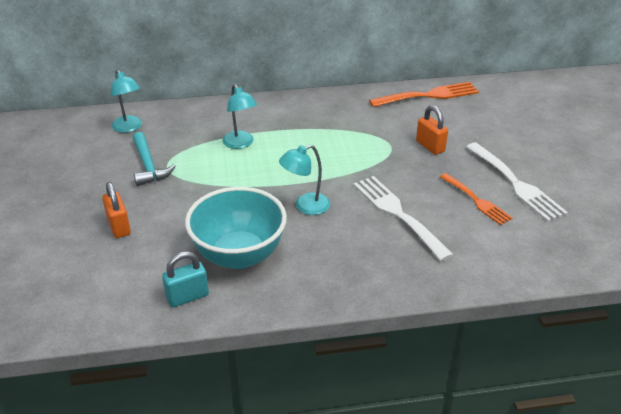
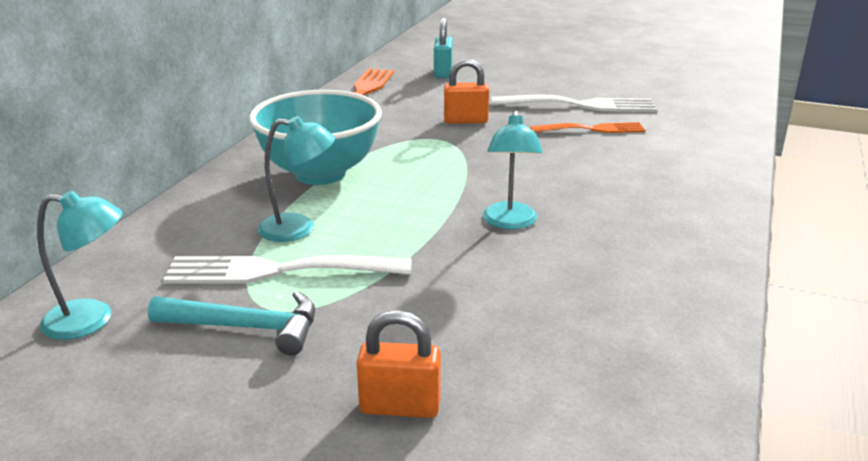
camera: 60 degrees left, 10 degrees down
(187, 296) = (654, 375): turquoise padlock -> turquoise padlock (443, 73)
(239, 255) = (581, 302): turquoise bowl -> turquoise bowl (320, 173)
(397, 214) = (579, 173): white fork -> white fork (277, 271)

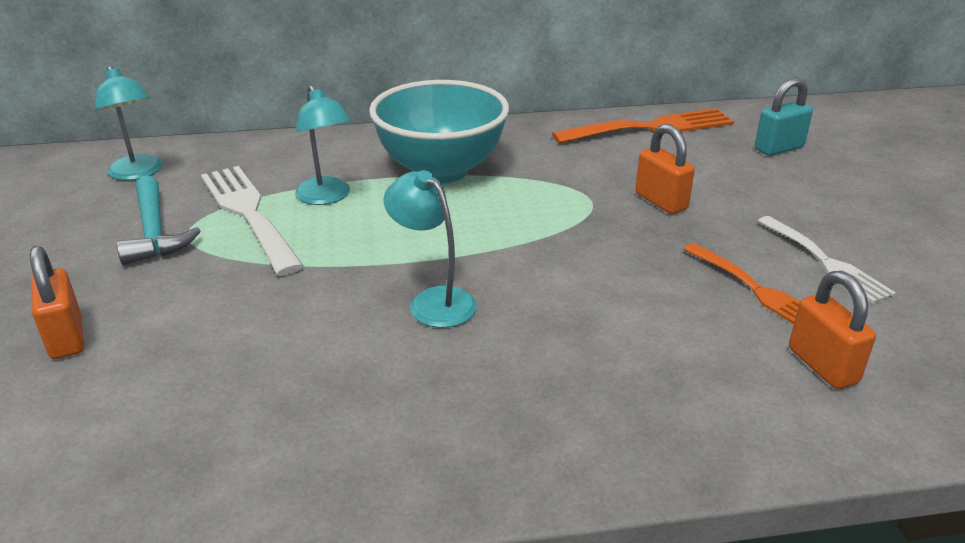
camera: 60 degrees right, 5 degrees up
(510, 222) = (433, 301): turquoise lamp -> turquoise lamp turned 75 degrees clockwise
(581, 105) = (826, 262): white fork -> white fork, size x0.65
(673, 138) = (822, 365): none -> orange padlock

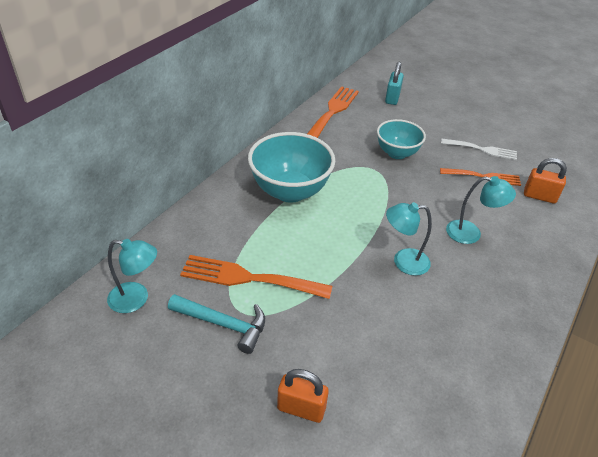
camera: 50 degrees left, 10 degrees up
(248, 213) = (249, 278): white fork -> orange fork
(327, 197) = (268, 242): turquoise lamp -> turquoise lamp (471, 233)
(661, 201) = (397, 153): orange padlock -> turquoise bowl

